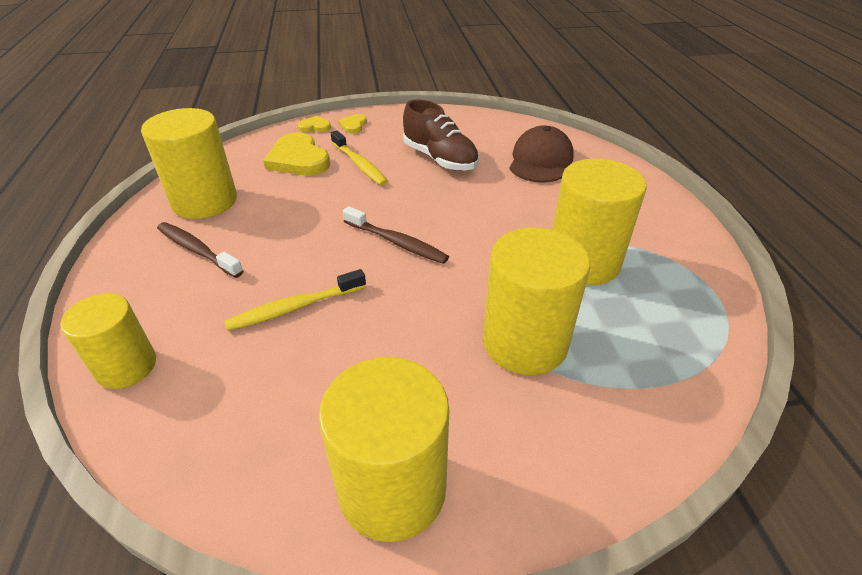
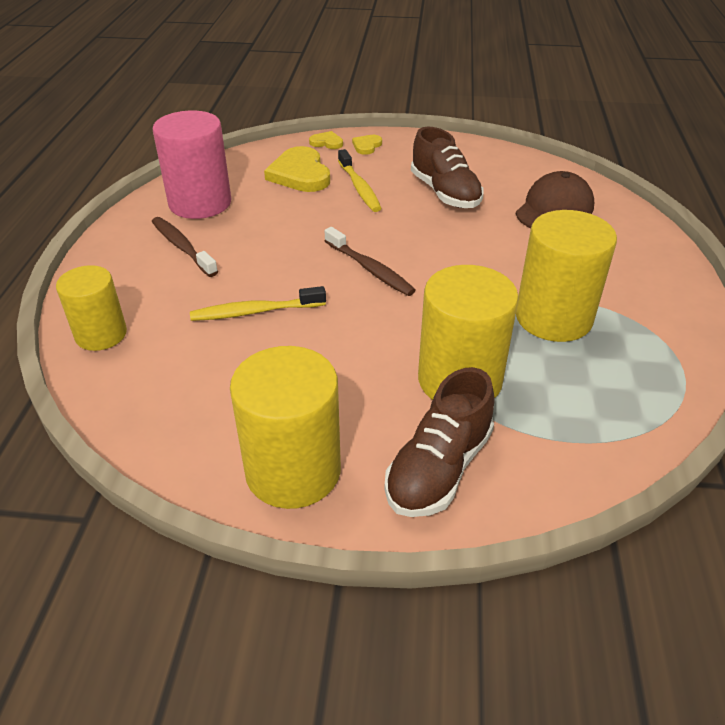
camera: 15 degrees right, 0 degrees up
(205, 201) = (200, 203): yellow cylinder -> pink cylinder
(543, 447) = (438, 468): none -> brown shoe

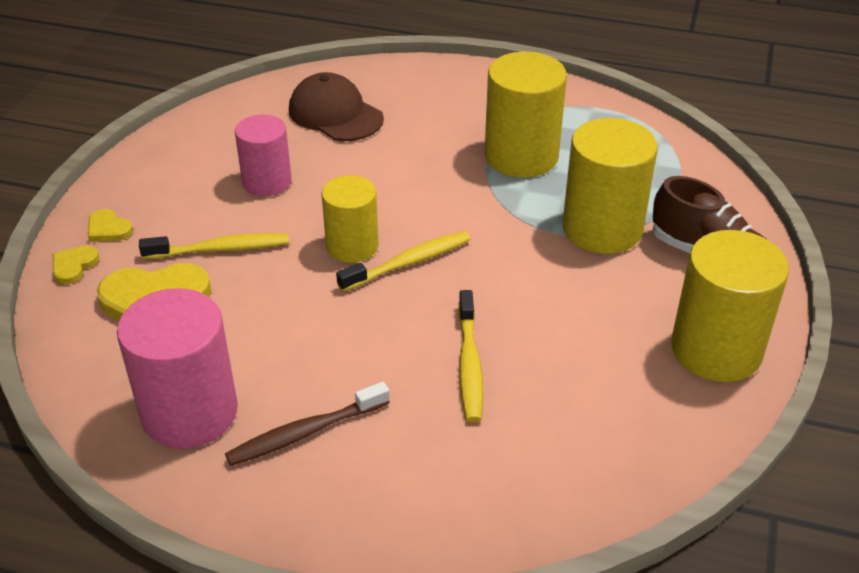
camera: 80 degrees left, 0 degrees up
(101, 334) = (488, 514): yellow cylinder -> yellow cylinder (352, 246)
(370, 269) = (408, 262): brown toothbrush -> yellow toothbrush
(445, 193) = (267, 182): brown shoe -> pink cylinder

